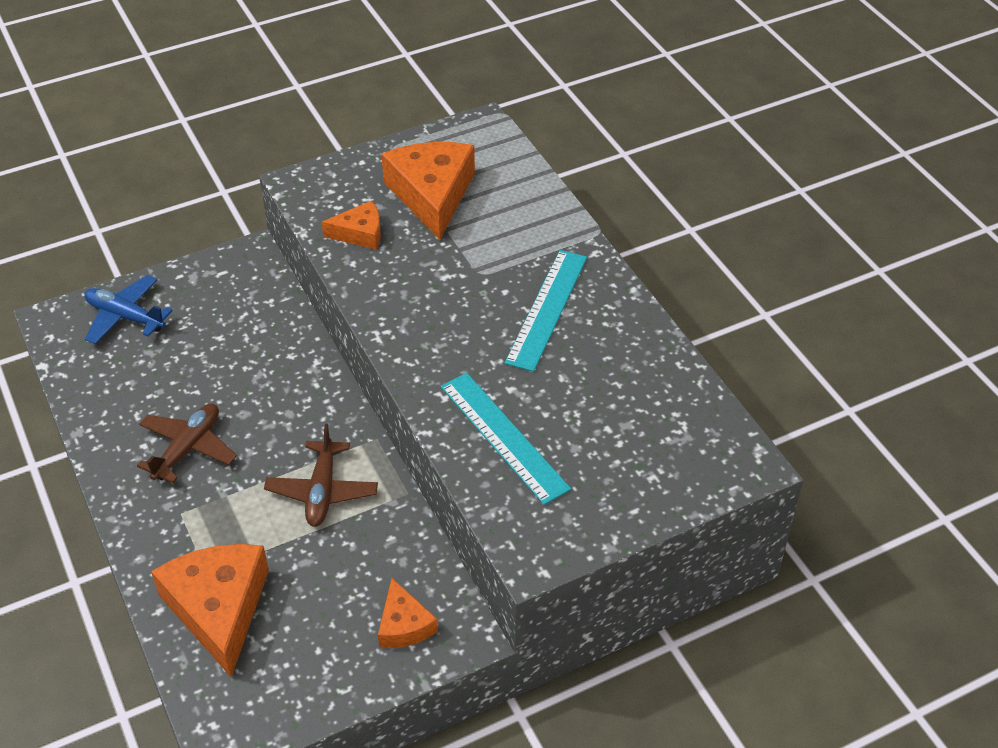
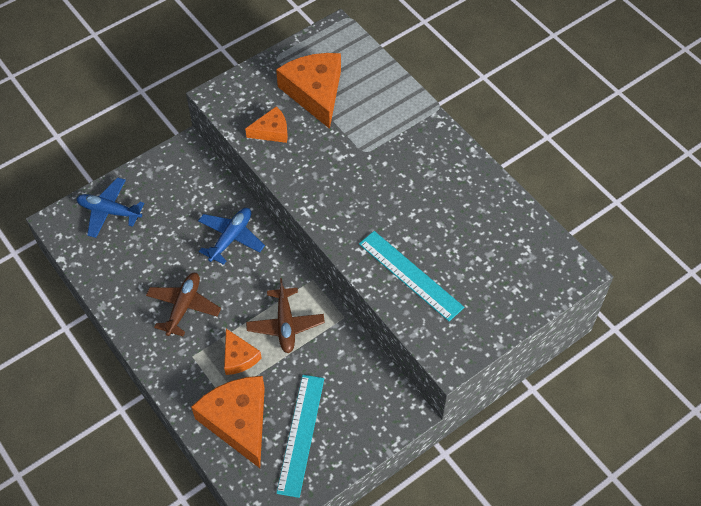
camera: 10 degrees left, 10 degrees up
(278, 371) = (231, 238): none -> blue plane
(404, 625) = (365, 412): orange cheese -> orange cheese (239, 357)
(547, 309) = (417, 173): turquoise ruler -> turquoise ruler (301, 434)

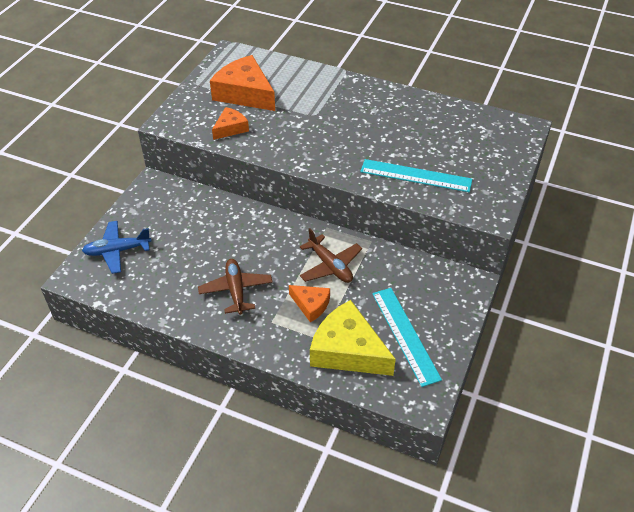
camera: 30 degrees left, 10 degrees down
(231, 238) = (238, 227): blue plane -> none
(238, 421) = (347, 350): orange cheese -> yellow cheese

